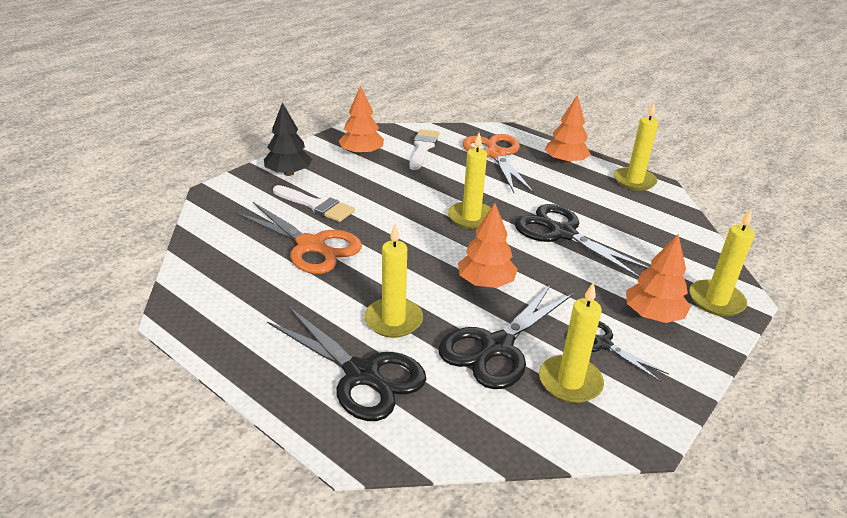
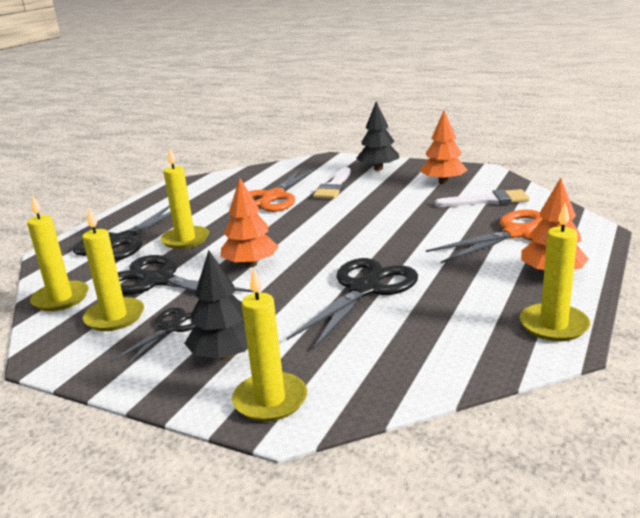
camera: 80 degrees right, 10 degrees down
(471, 217) = (362, 242): yellow candle -> yellow candle (61, 299)
(653, 315) = (225, 355): orange tree -> black tree

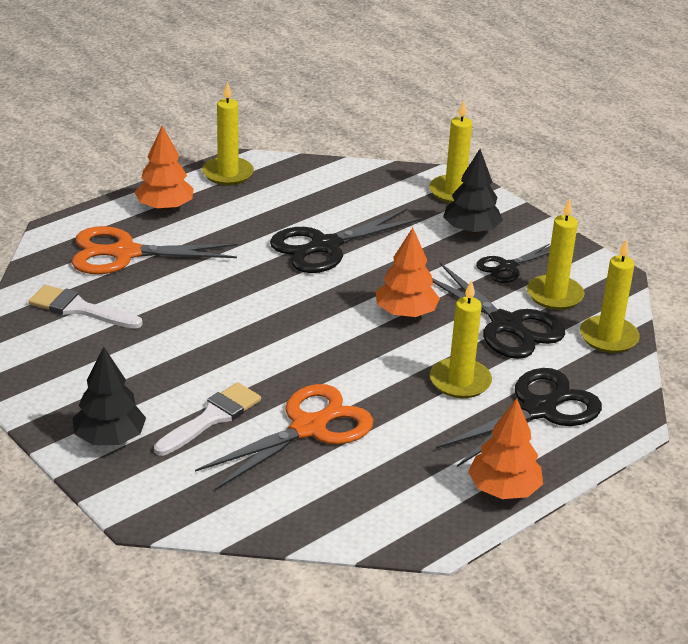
camera: 160 degrees left, 10 degrees up
(443, 182) = (74, 365): orange tree -> orange tree (504, 490)

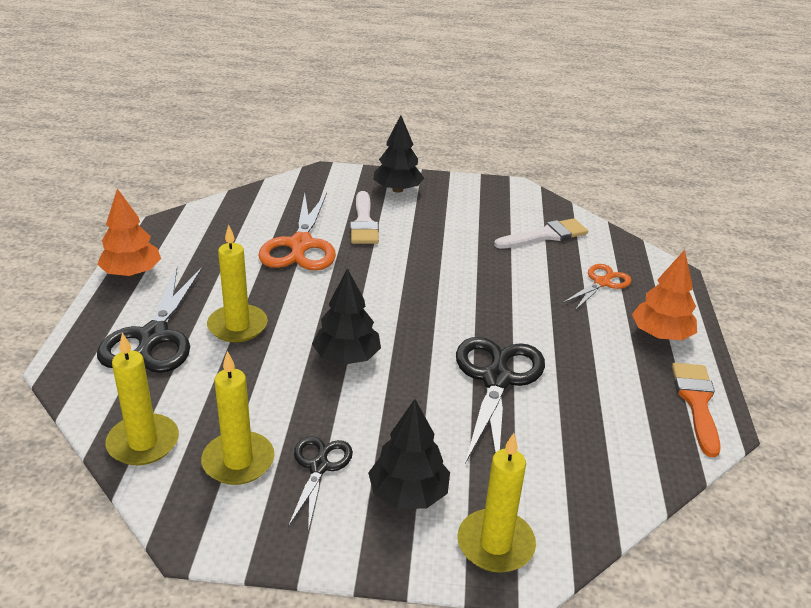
camera: 135 degrees right, 0 degrees up
(124, 253) = (602, 282): orange scissors -> orange scissors, size x0.57
(228, 174) = (696, 402): yellow candle -> orange brush
(405, 313) = (347, 357): orange tree -> black tree
(506, 325) = (251, 397): black scissors -> none

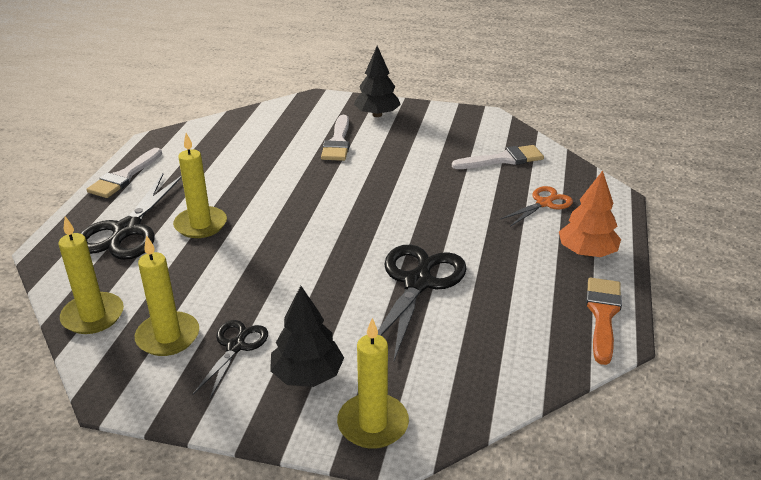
camera: 10 degrees right, 0 degrees up
(131, 273) = (124, 176): orange tree -> white brush
(300, 245) = (275, 159): orange scissors -> none
(347, 357) = (288, 256): black tree -> none

